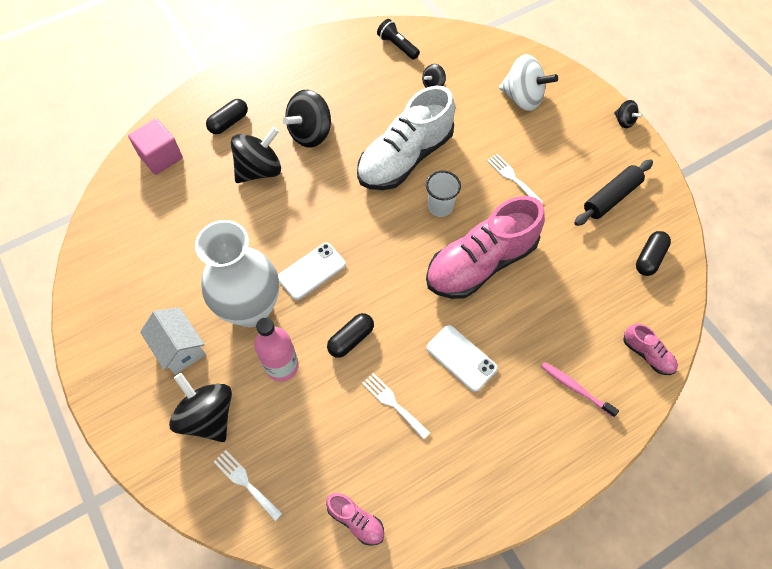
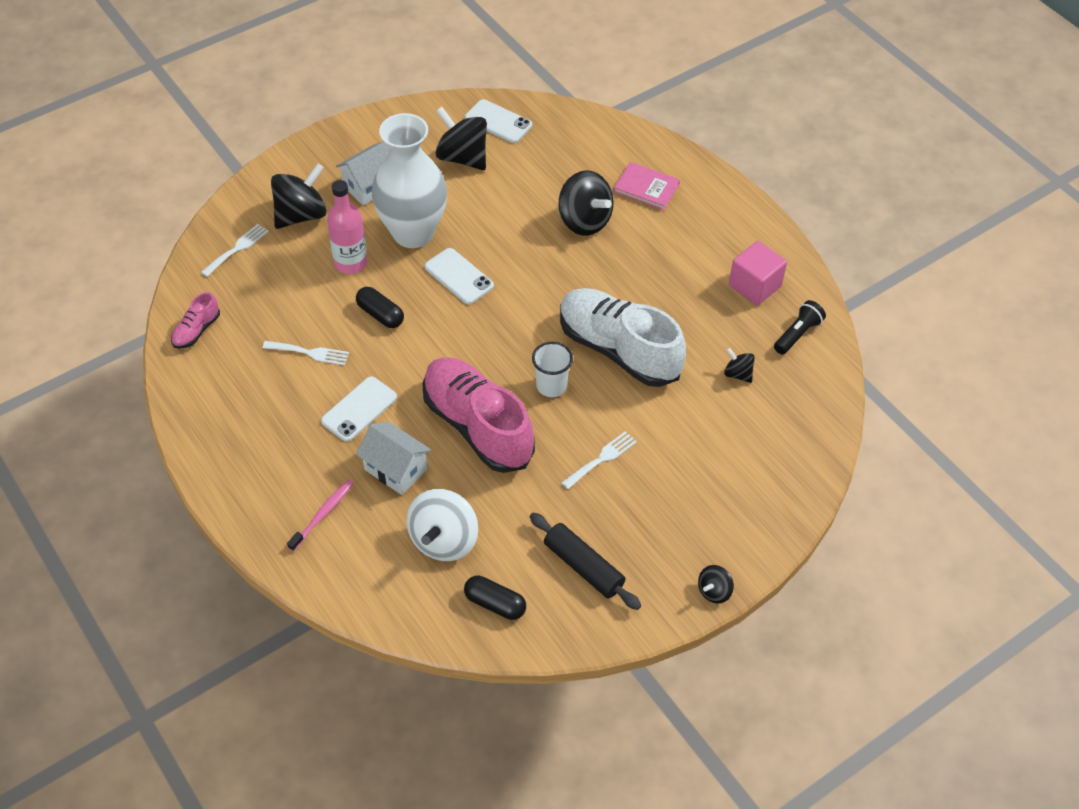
camera: 85 degrees right, 10 degrees down
(117, 229) = (498, 122): none -> white phone
(161, 157) = (591, 140): pink cube -> pink cube (754, 286)
(229, 122) = (646, 188): black capsule -> pink book
(310, 133) = (642, 260): black spinning top -> black spinning top (462, 157)
(393, 403) = (310, 353): white fork -> white fork turned 60 degrees clockwise
(522, 98) = (734, 472): white spinning top -> white spinning top (444, 540)
(526, 328) = (395, 469): none -> white house
(647, 354) = (364, 590): pink shoe -> none

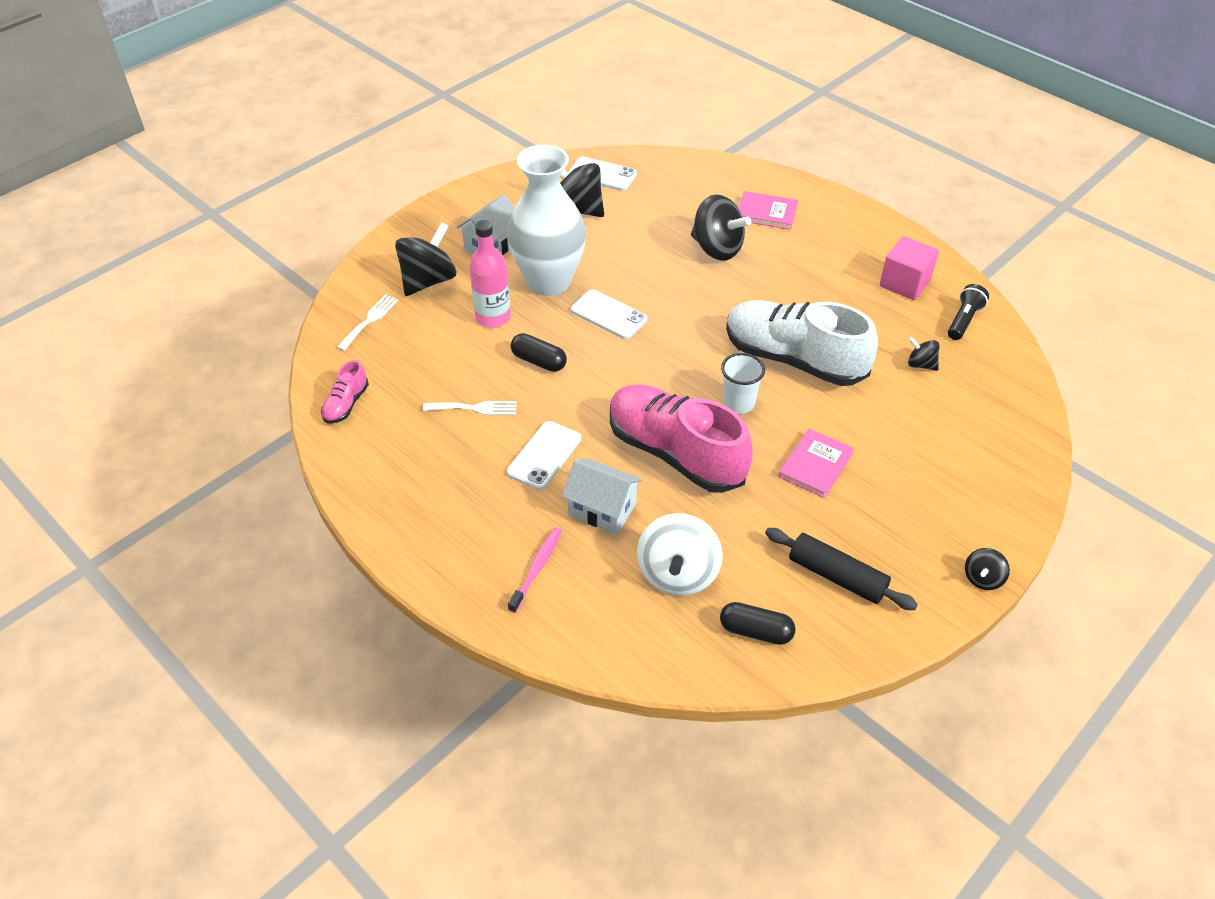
camera: 10 degrees left, 5 degrees down
(602, 458) = (815, 465): white fork -> pink book

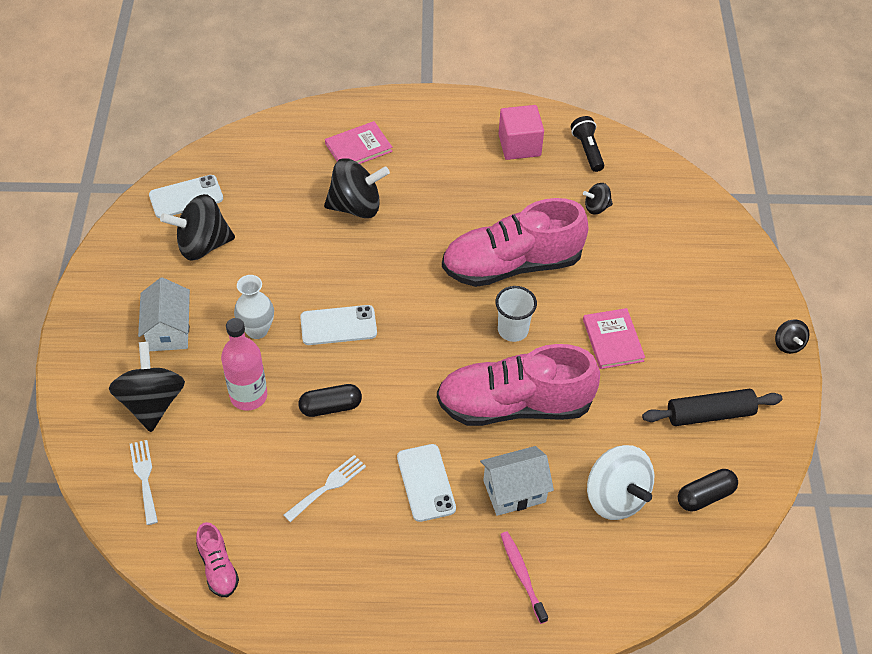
camera: 45 degrees left, 5 degrees up
(549, 282) = (257, 330): white vase -> white vase, size x0.49
(793, 359) = (511, 265): white shoe -> pink shoe

